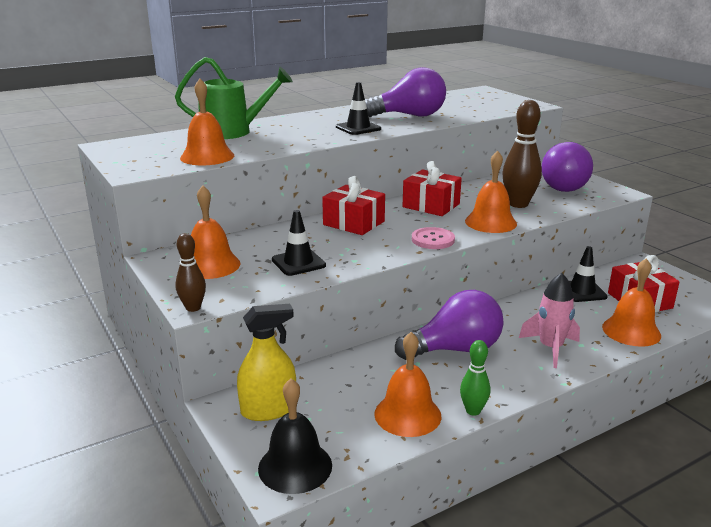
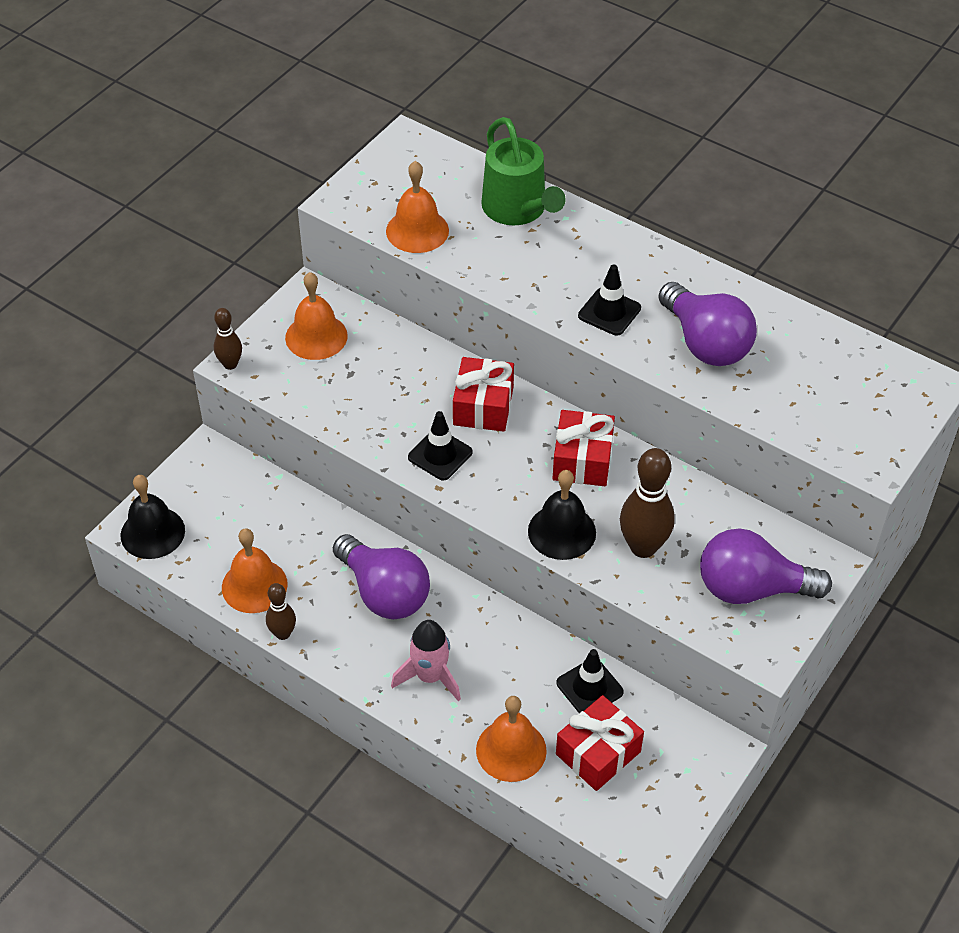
camera: 65 degrees right, 25 degrees up
(268, 409) = (216, 484): yellow spray bottle -> none
(298, 263) = (356, 399): black traffic cone -> black traffic cone (440, 455)
(433, 240) = (476, 490): pink button -> none
(473, 410) = (283, 633): green bowling pin -> brown bowling pin
(490, 222) = (562, 531): orange bell -> black bell

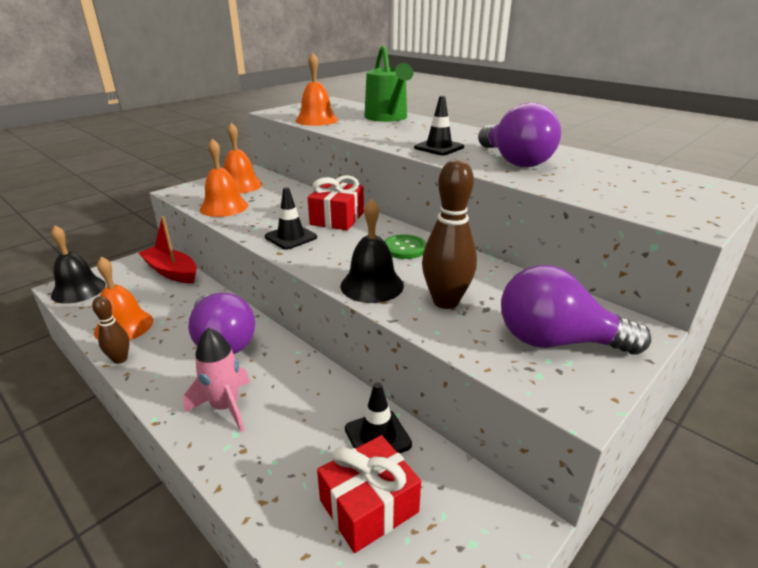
camera: 10 degrees right, 20 degrees down
(230, 364) = (175, 191): brown bowling pin -> none
(254, 482) = (171, 272): none -> red boat
(511, 750) = (272, 488): orange bell -> orange bell (224, 207)
(582, 460) = (404, 248): red gift -> green button

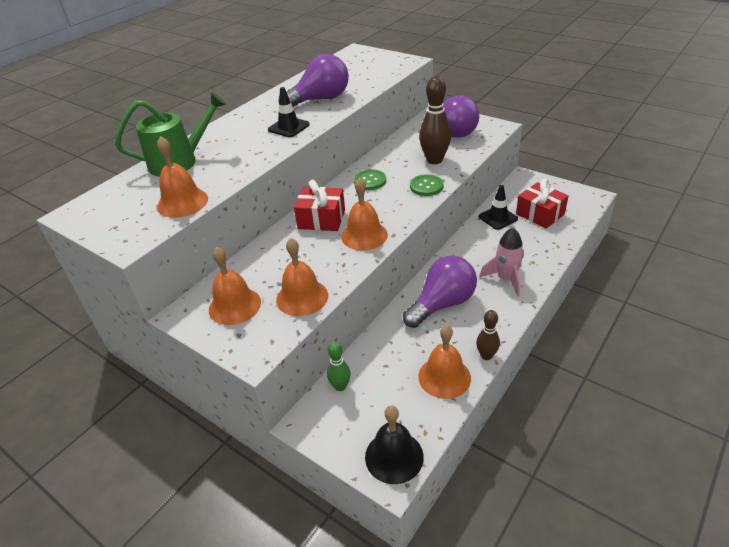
camera: 95 degrees left, 10 degrees up
(171, 272) = (340, 386): red boat -> green bowling pin
(291, 237) = (364, 235): black traffic cone -> orange bell
(372, 285) = (426, 186): black bell -> green button

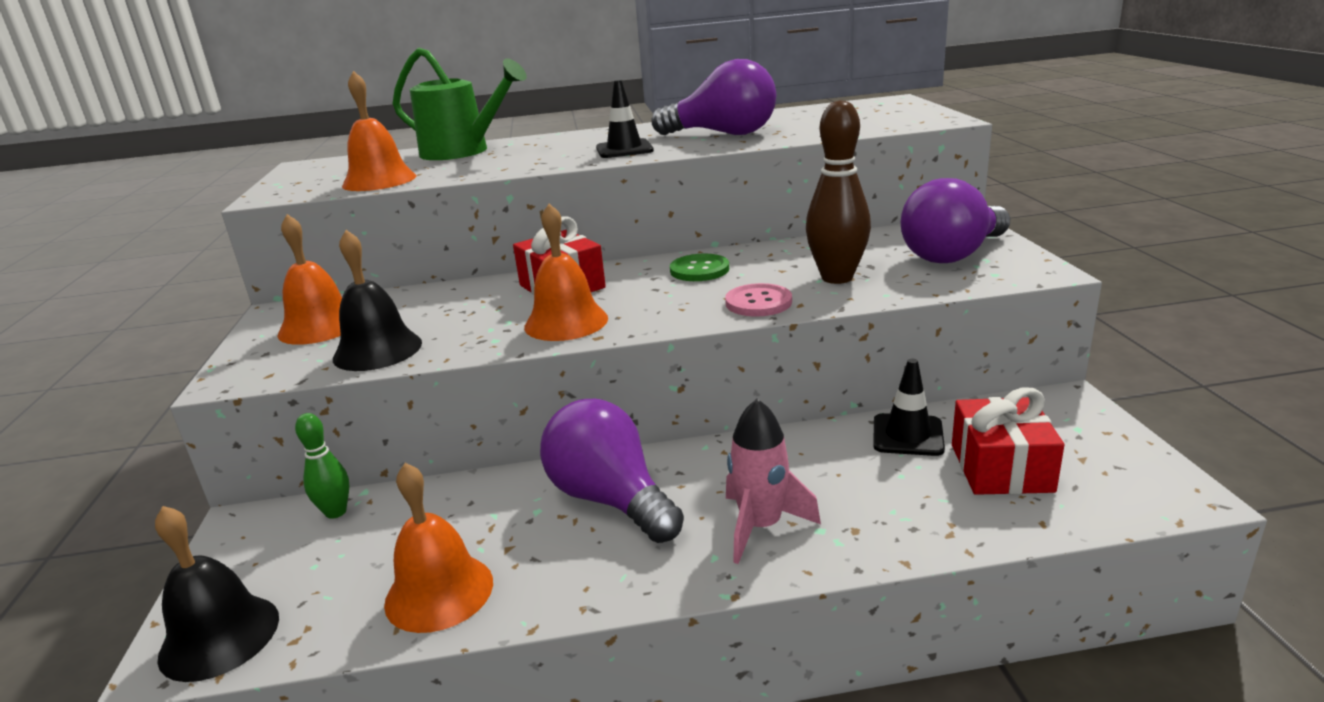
camera: 45 degrees right, 15 degrees down
(302, 297) = (377, 350): orange bell -> black bell
(426, 186) = (758, 302): green button -> pink button
(442, 304) = (610, 499): purple light bulb -> purple light bulb turned 135 degrees counterclockwise
(486, 356) = (535, 609): brown bowling pin -> none

